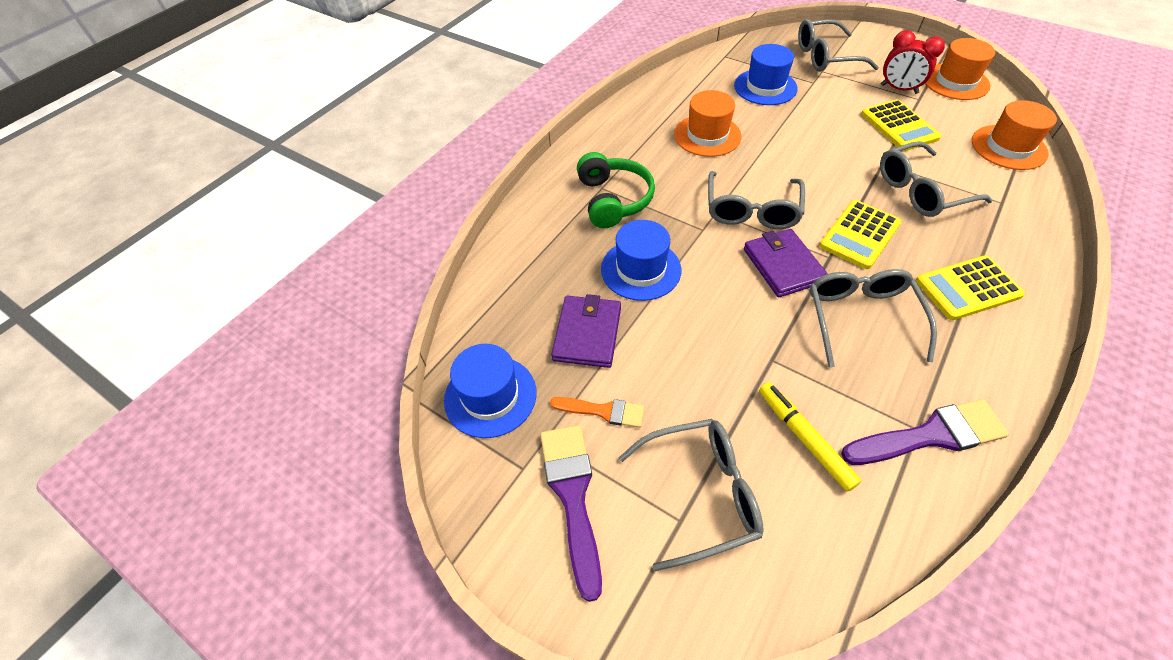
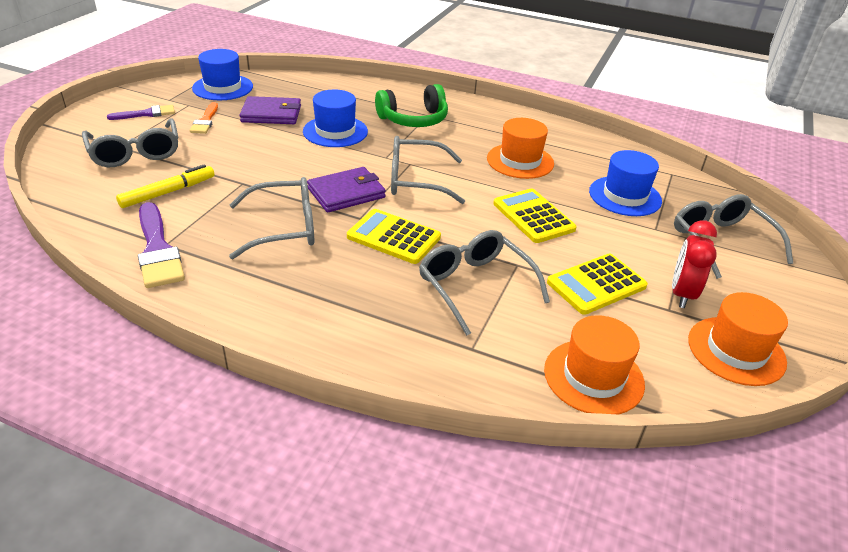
camera: 75 degrees right, 15 degrees down
(572, 495) = (146, 114): purple brush -> purple brush, size x0.60
(967, 288) = (325, 297): yellow calculator -> yellow calculator (533, 216)

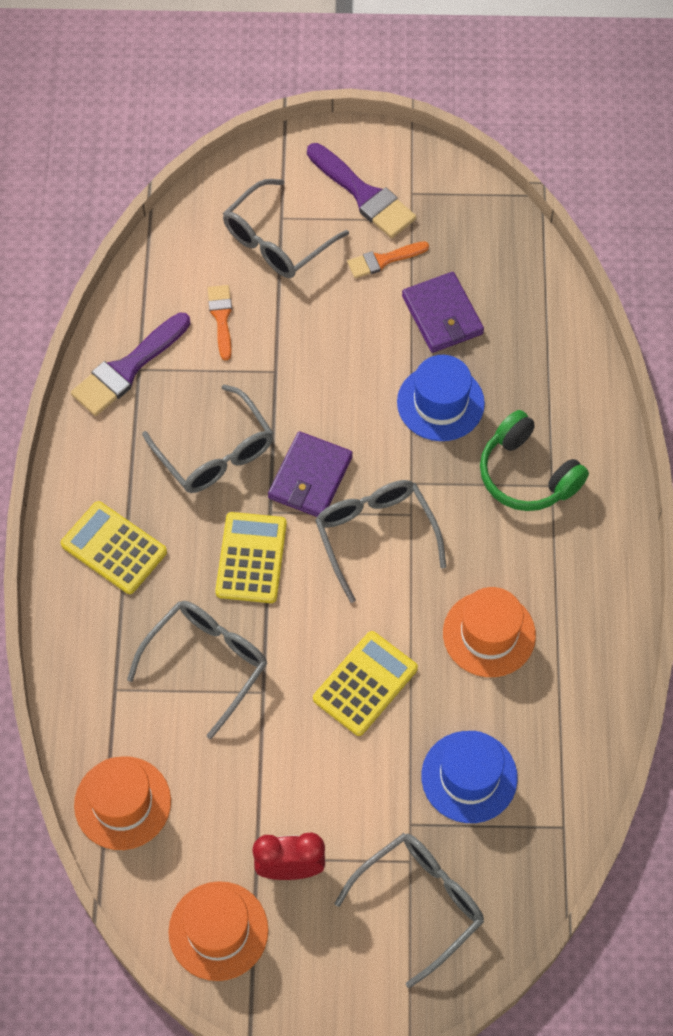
camera: 70 degrees right, 25 degrees up
(146, 114) = (364, 195): purple brush -> purple brush, size x1.67
(168, 192) = (221, 317): yellow marker -> orange brush
(223, 87) = (478, 226): blue hat -> none
(346, 193) = (310, 478): purple wallet -> purple wallet turned 75 degrees clockwise
(596, 284) = (265, 778): yellow calculator -> yellow calculator (114, 548)

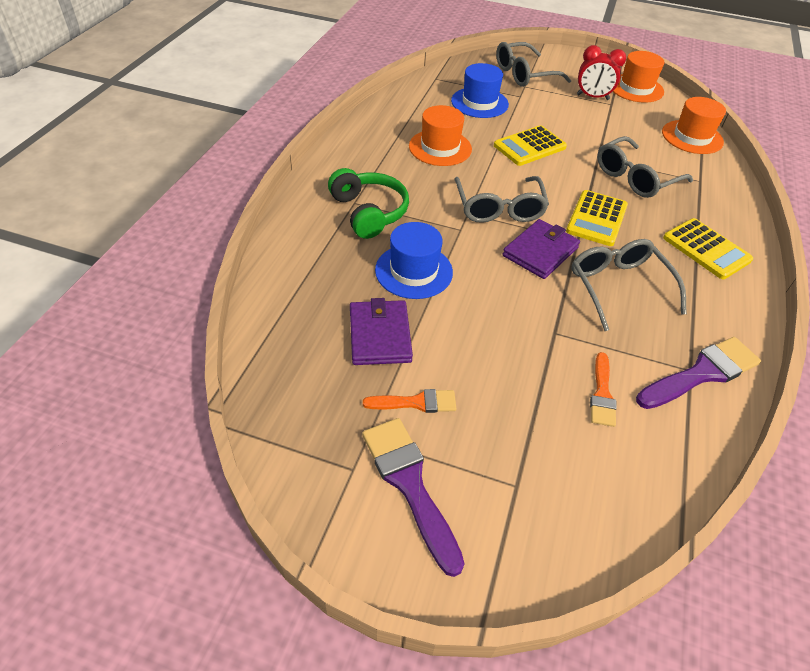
camera: 165 degrees left, 15 degrees down
(276, 241) = (528, 458): grey glasses -> none

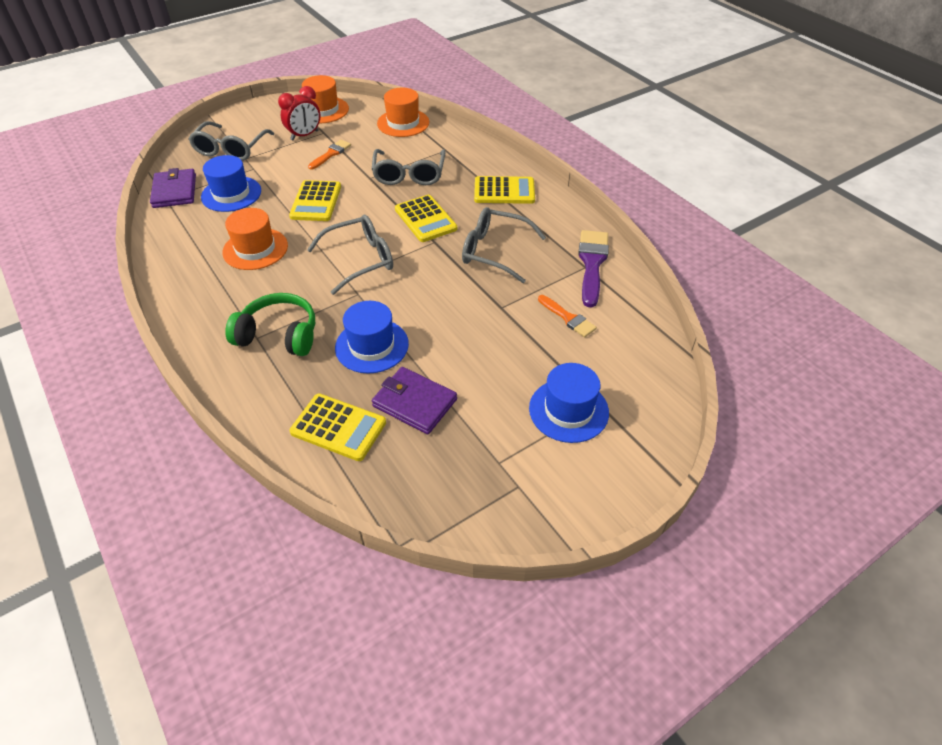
camera: 50 degrees left, 0 degrees up
(310, 302) = (338, 427): none -> yellow calculator
(409, 484) = (555, 460): purple brush -> none
(416, 402) = (493, 417): orange brush -> orange brush (331, 154)
(482, 461) = (568, 410): none -> blue hat
(499, 208) = (361, 260): grey glasses -> grey glasses turned 60 degrees counterclockwise
(540, 252) = (425, 267): purple wallet -> purple wallet (174, 191)

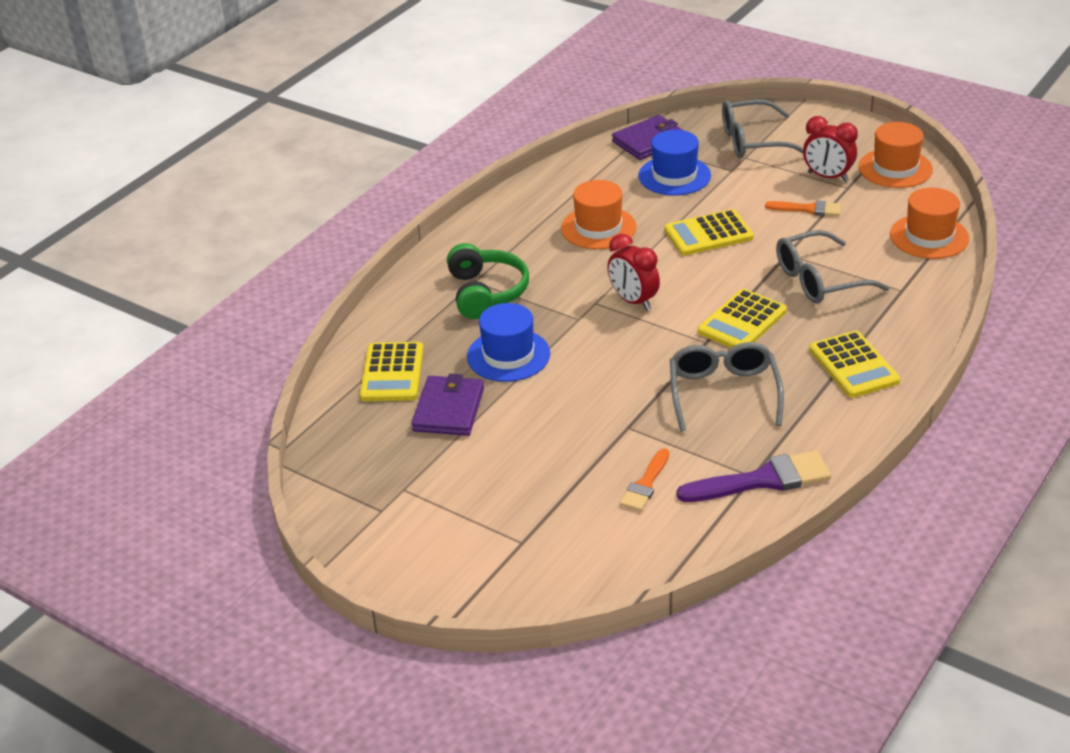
camera: 70 degrees right, 10 degrees down
(361, 260) = (633, 301): grey glasses -> red clock
(568, 410) = (499, 520): blue hat -> none

